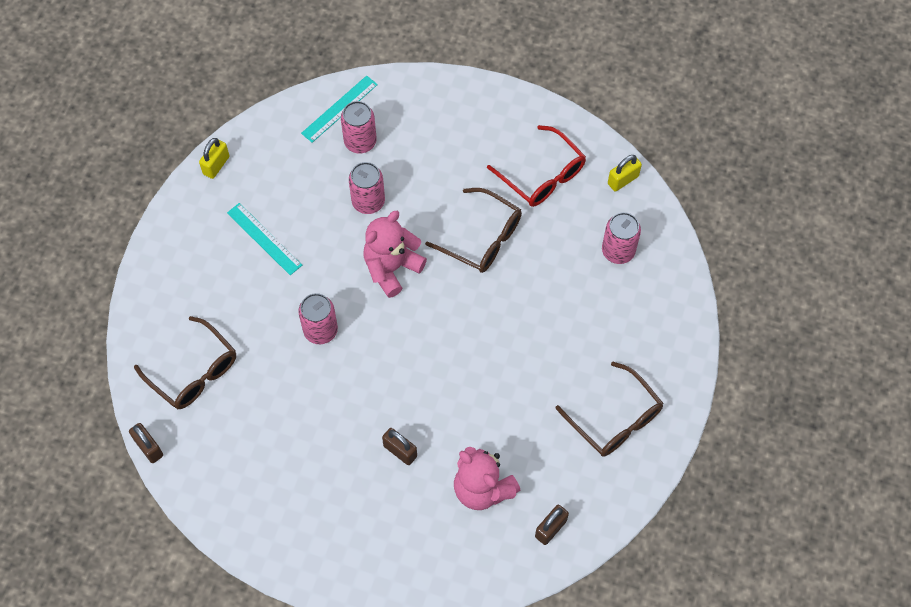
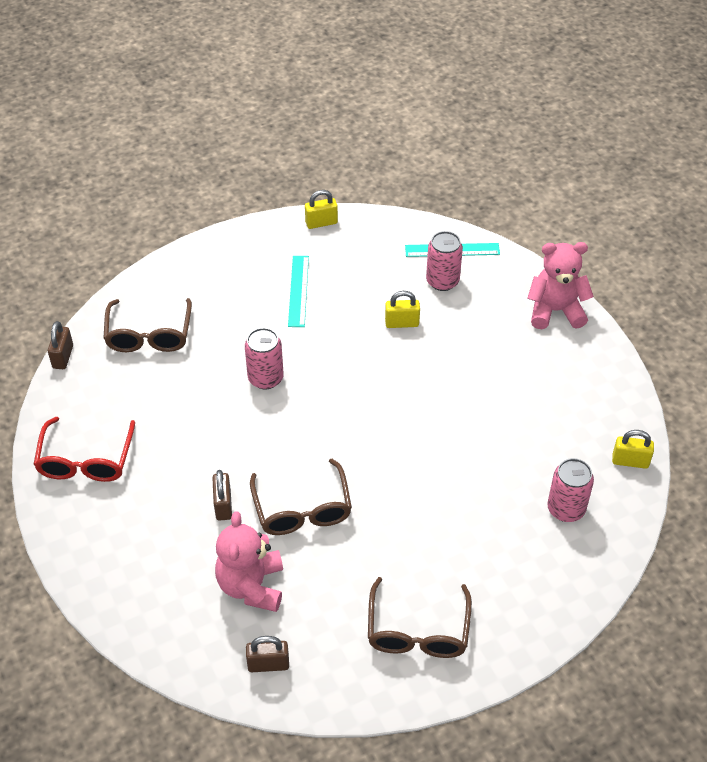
camera: 45 degrees right, 15 degrees down
(368, 201) = (402, 323): pink can -> yellow padlock
(392, 268) = (367, 379): pink teddy bear -> pink teddy bear (555, 311)
(482, 238) = (461, 413): brown glasses -> brown glasses (302, 509)
(542, 175) = (562, 407): red glasses -> red glasses (86, 460)

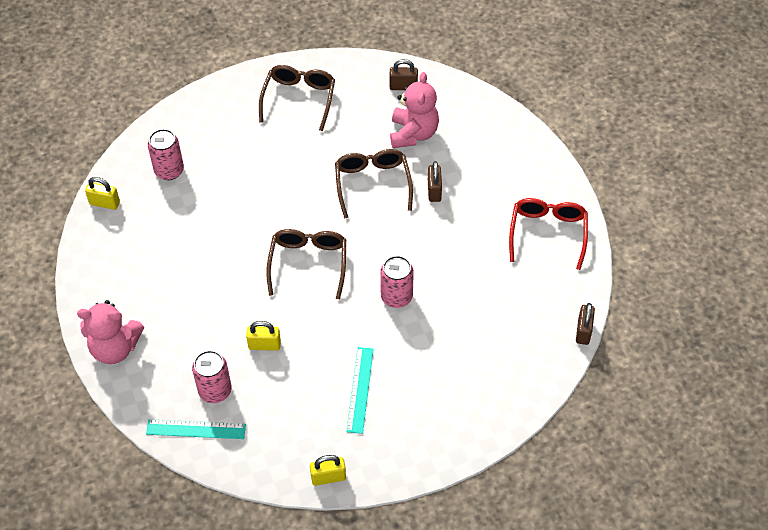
camera: 175 degrees left, 5 degrees up
(149, 335) = (505, 349): brown glasses -> brown glasses (308, 263)

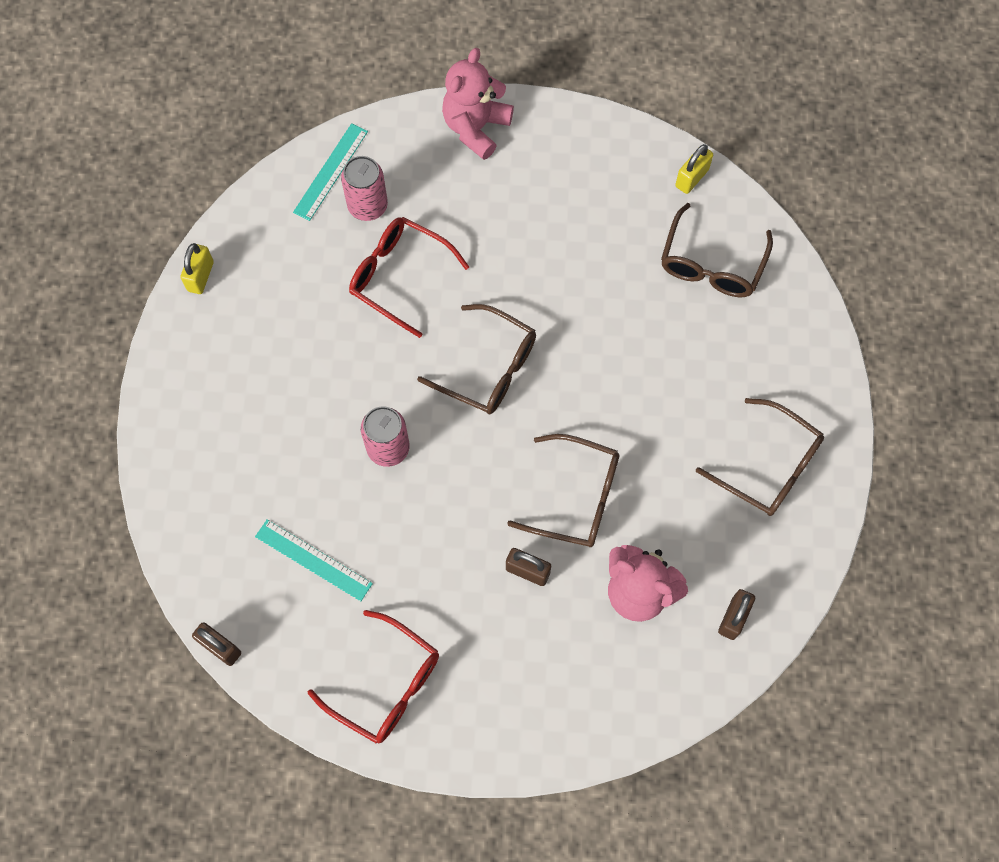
camera: 115 degrees right, 15 degrees up
(169, 171) = (711, 264): pink can -> brown glasses
(264, 345) = (399, 276): yellow padlock -> red glasses
(360, 389) = (286, 352): turquoise ruler -> turquoise ruler (313, 560)

